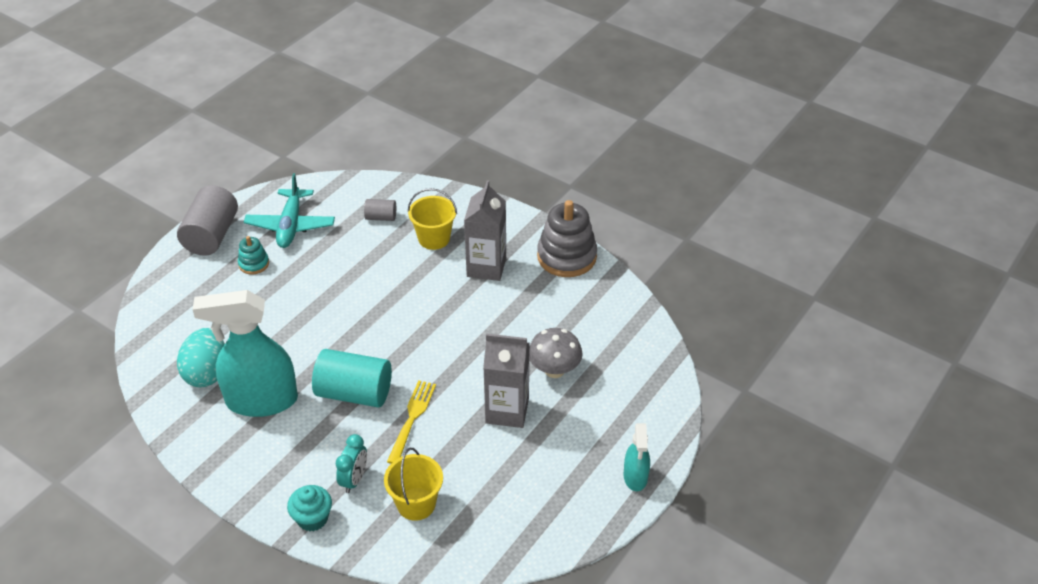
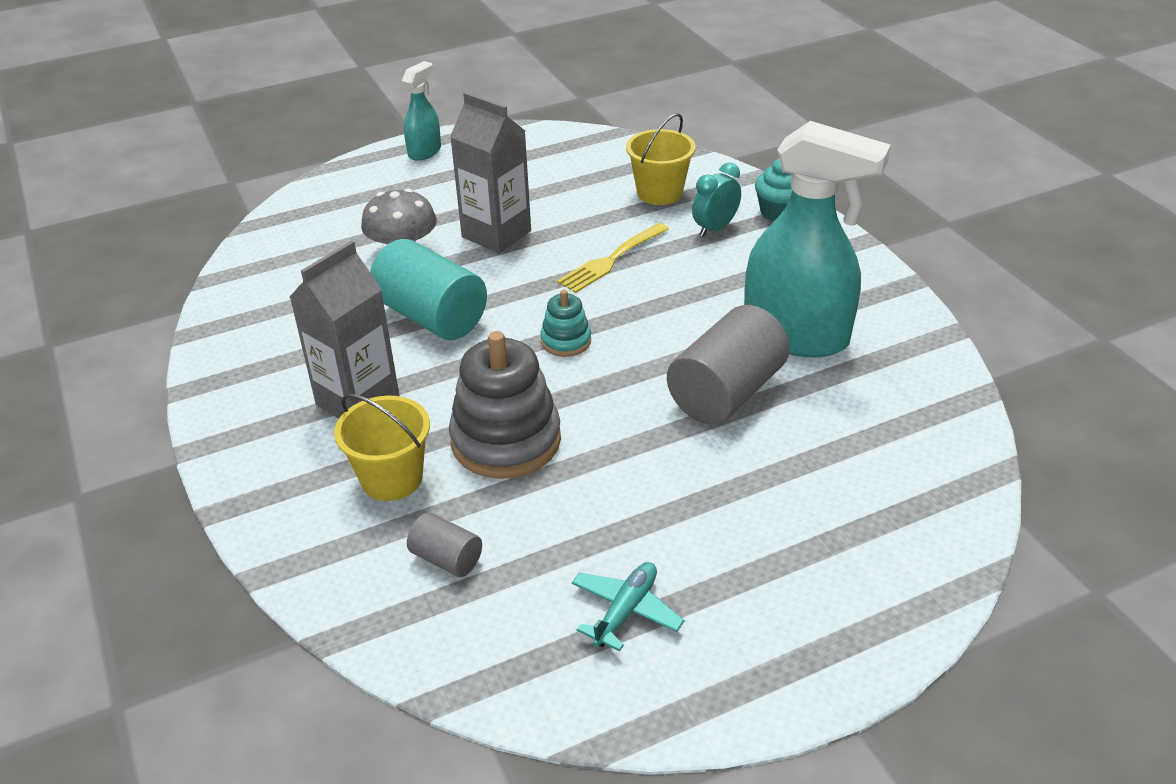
camera: 150 degrees left, 5 degrees down
(207, 373) = (867, 395): turquoise egg -> none
(211, 235) = (797, 654): grey cylinder -> grey cylinder (726, 392)
(254, 264) = (732, 552): turquoise stacking toy -> turquoise stacking toy (566, 341)
(290, 225) = (626, 611): turquoise plane -> turquoise plane, size x0.61
(354, 393) = (666, 306): turquoise cylinder -> turquoise cylinder (431, 317)
(566, 256) = (232, 374): grey stacking toy -> grey stacking toy (506, 440)

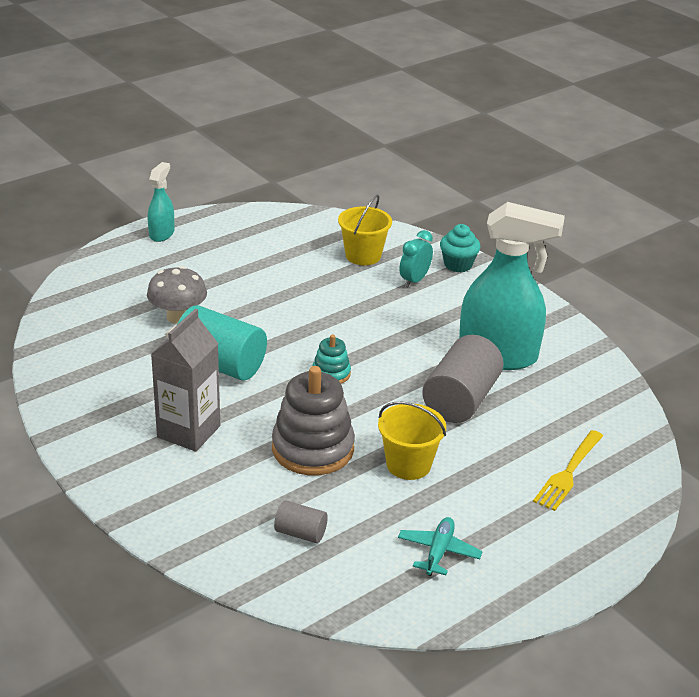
camera: 15 degrees left, 5 degrees down
(392, 478) = (238, 484): yellow bucket -> yellow bucket (408, 464)
(496, 234) = (247, 297): grey carton -> none
(612, 259) = (344, 310): yellow fork -> yellow fork (568, 472)

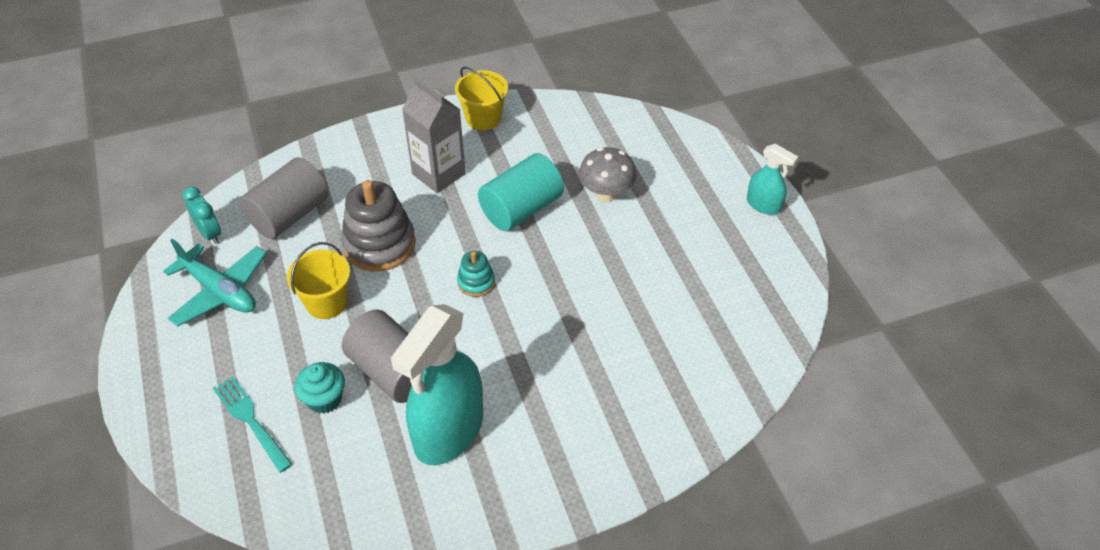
camera: 110 degrees right, 15 degrees up
(300, 533) = (289, 215): grey cylinder -> grey cylinder, size x2.00
(363, 255) = (682, 366): yellow bucket -> yellow bucket (483, 118)
(414, 280) = (617, 401): turquoise clock -> turquoise clock (210, 234)
(438, 552) = (220, 291): turquoise plane -> turquoise plane, size x1.64
(458, 265) = (639, 458): turquoise cupcake -> turquoise cupcake (324, 399)
(568, 472) = (251, 421): yellow fork -> turquoise fork

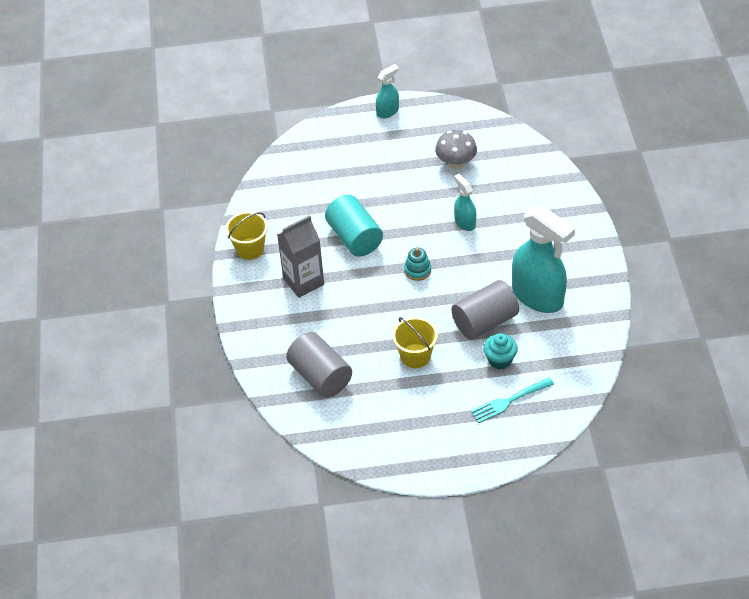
camera: 75 degrees left, 0 degrees up
(210, 234) = (326, 428): turquoise clock -> none
(220, 291) = (388, 420): turquoise plane -> none
(379, 244) = (367, 322): grey stacking toy -> none
(576, 322) = (465, 222): none -> turquoise spray bottle
(606, 193) = (353, 189): grey mushroom -> grey mushroom (456, 163)

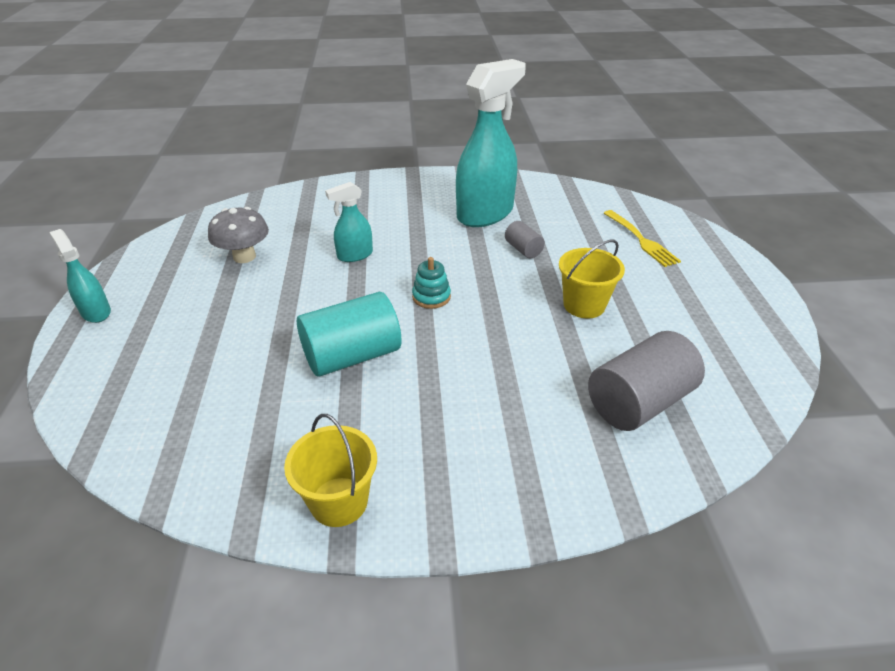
camera: 90 degrees left, 10 degrees down
(303, 281) = (436, 420): grey carton -> none
(484, 322) = (523, 249): grey cylinder -> grey cylinder, size x0.50
(500, 360) = (581, 243): turquoise cupcake -> none
(510, 400) = (640, 240): turquoise fork -> yellow fork

